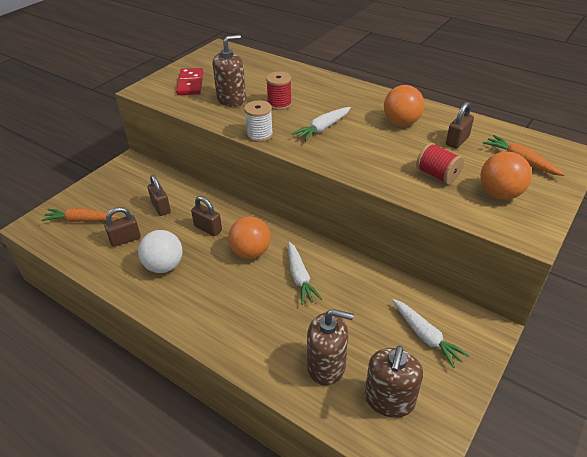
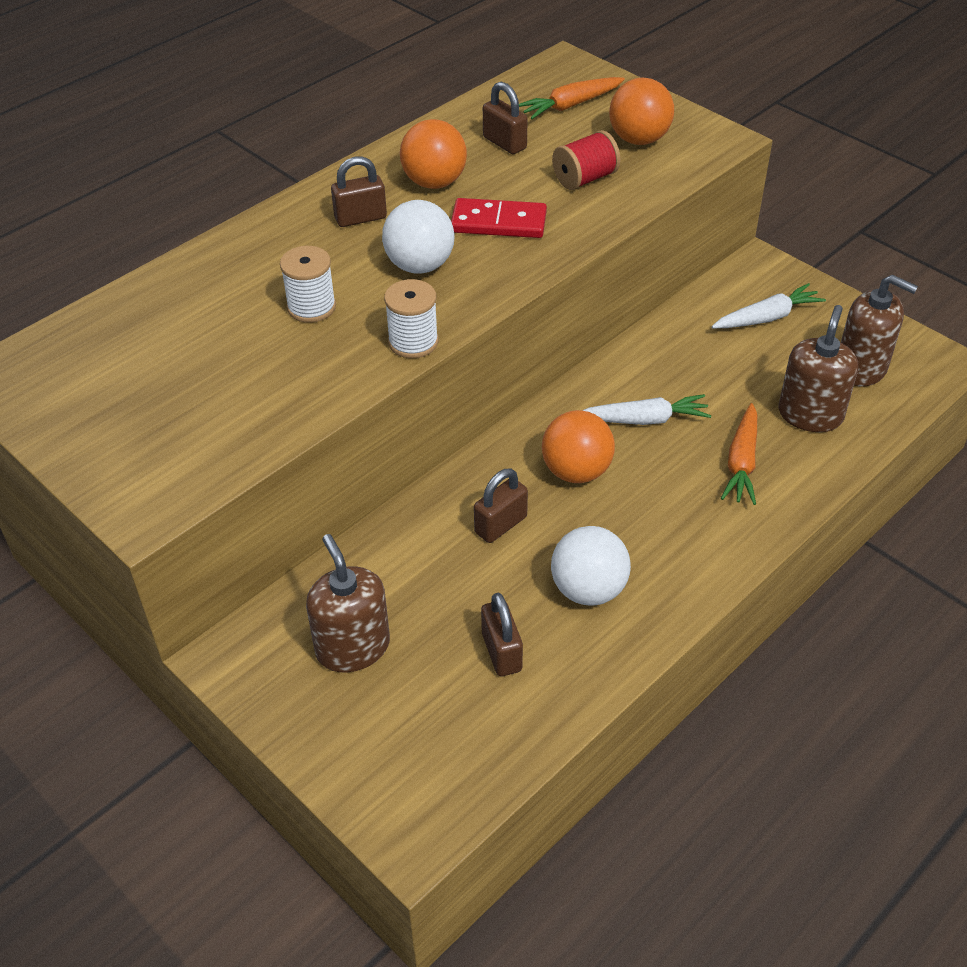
camera: 80 degrees left, 5 degrees up
(81, 220) = (419, 736): orange carrot -> orange carrot (742, 462)
(161, 207) = (416, 596): brown padlock -> brown padlock (360, 218)
(190, 84) = (157, 430): red domino -> red domino (498, 223)
(231, 99) = (262, 370): brown soap dispenser -> brown soap dispenser (352, 647)
(279, 104) = (311, 307): red spool -> white spool
(323, 128) = (420, 265): white carrot -> white ball

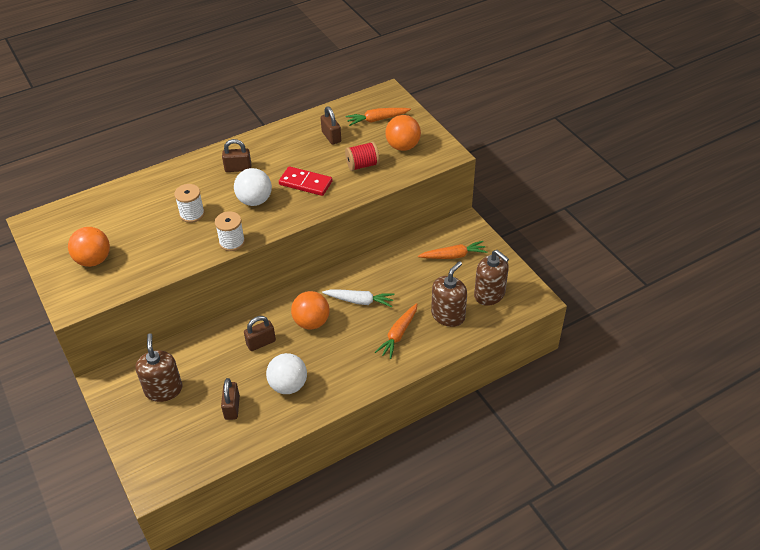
camera: 15 degrees right, 0 degrees up
(434, 182) = (284, 154): orange ball -> orange ball (94, 260)
(767, 317) = (453, 256): white carrot -> orange carrot

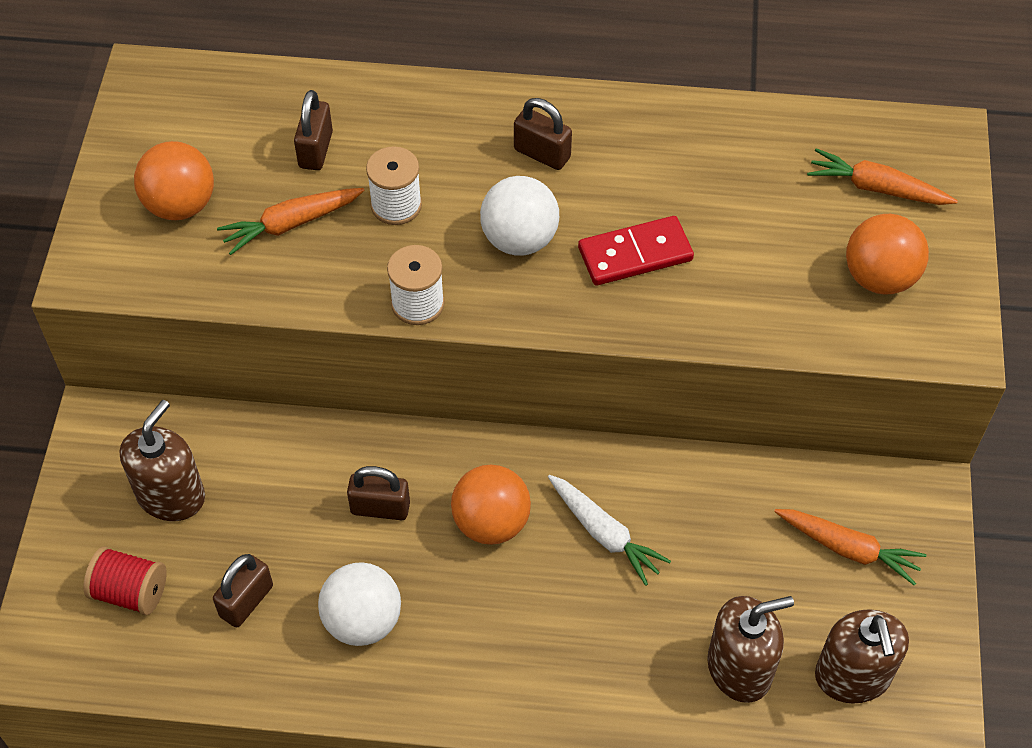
camera: 35 degrees right, 10 degrees up
(305, 183) = (635, 254): red domino -> red domino turned 75 degrees counterclockwise
(331, 137) = (759, 179): brown padlock -> brown padlock (316, 150)
(362, 165) = (769, 275): red spool -> red spool (130, 592)
(398, 334) = (620, 647): orange carrot -> orange carrot (291, 224)

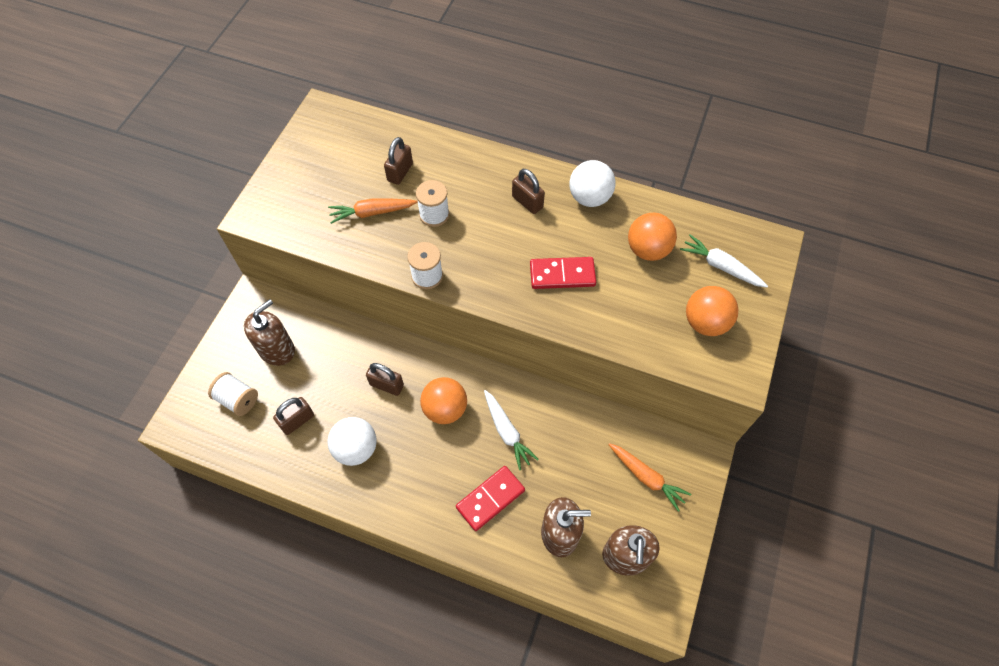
camera: 15 degrees right, 5 degrees up
(130, 592) = (238, 399): red spool -> white spool
(180, 205) = (315, 188): orange ball -> orange ball (647, 250)
(519, 239) = (497, 250): white ball -> white ball (589, 198)
(611, 643) = (490, 499): none -> red domino
(877, 188) = (721, 266): orange carrot -> white carrot

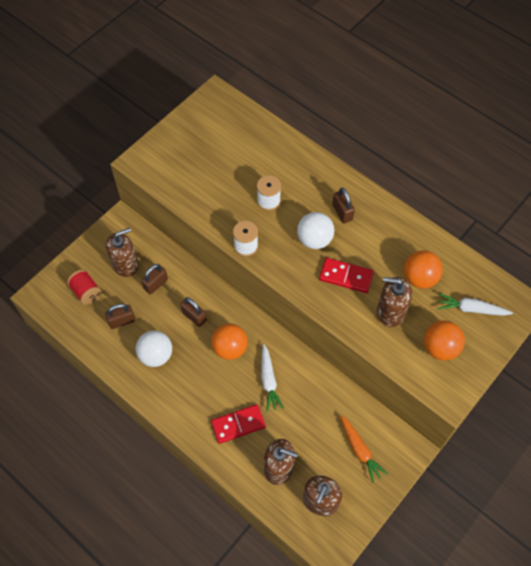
camera: 20 degrees right, 0 degrees up
(238, 399) = (86, 292): white spool -> red spool
(372, 213) = (224, 185): orange carrot -> none
(400, 172) = (255, 160): brown padlock -> brown padlock (156, 284)
(589, 198) = (391, 223): white ball -> white ball (314, 240)
(631, 299) = (390, 311): none -> brown soap dispenser
(721, 266) = (471, 309): white carrot -> white carrot turned 45 degrees counterclockwise

